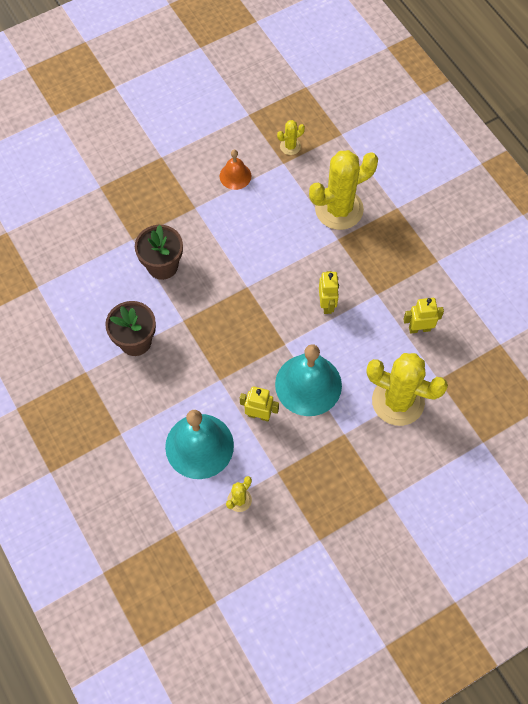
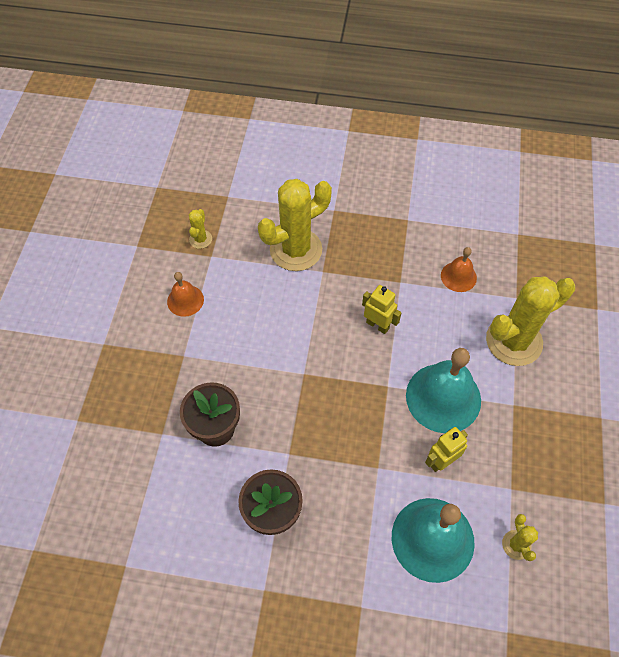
camera: 50 degrees left, 5 degrees down
(339, 209) = (296, 250): yellow cactus -> yellow cactus turned 45 degrees clockwise
(419, 328) = (458, 276): yellow robot -> orange bell

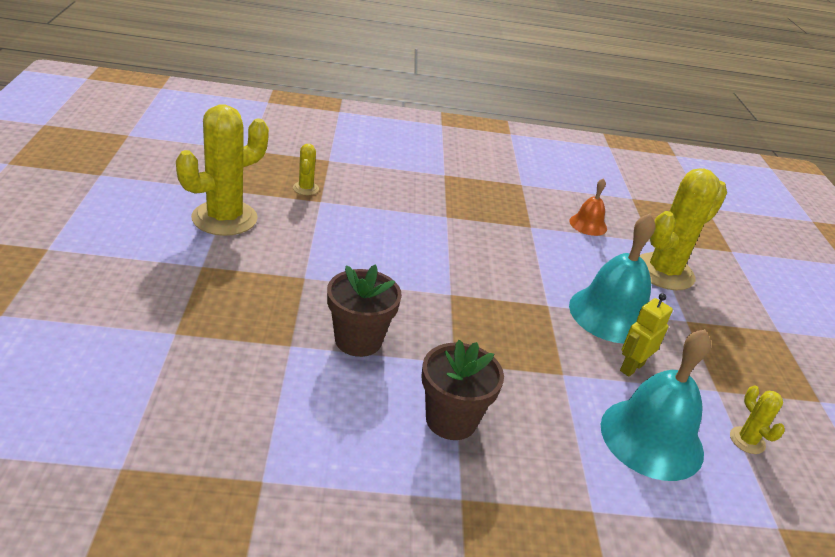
camera: 15 degrees left, 25 degrees down
(185, 300) = (297, 233): orange bell -> none
(296, 250) = (413, 200): yellow cactus -> yellow cactus (224, 218)
(377, 325) = (519, 257): yellow robot -> none

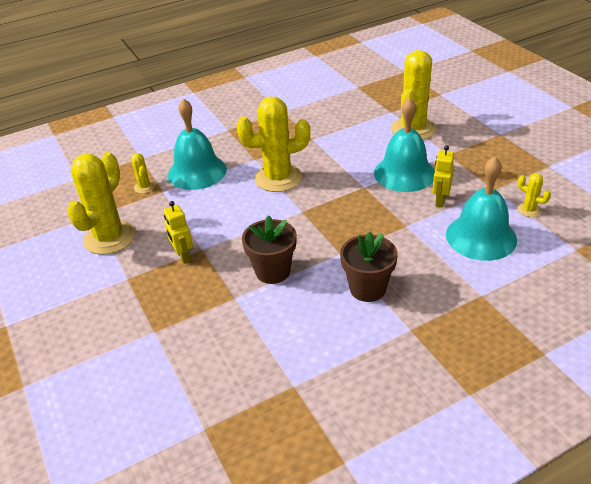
camera: 20 degrees left, 5 degrees up
(278, 274) = (183, 256): none -> yellow robot
(373, 199) = (197, 172): none -> turquoise bell
(454, 247) = (278, 178): none -> yellow cactus
(588, 224) = (345, 119): orange bell -> none

